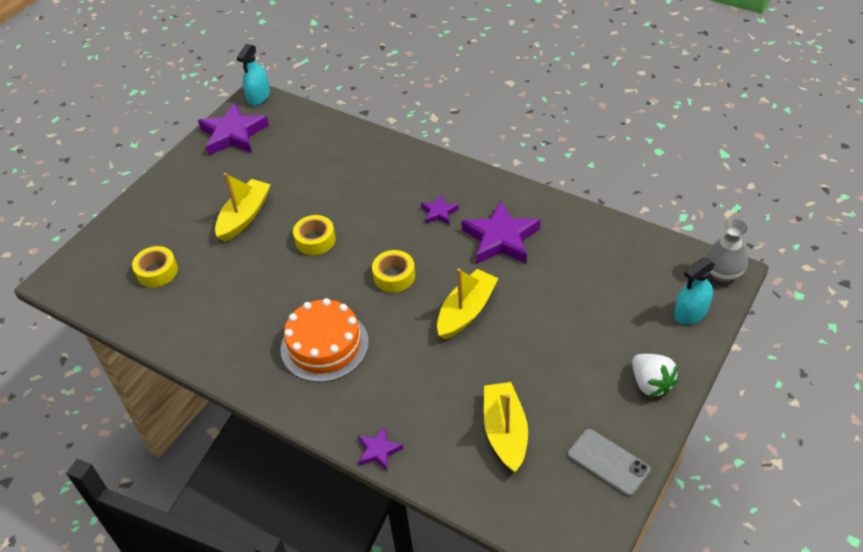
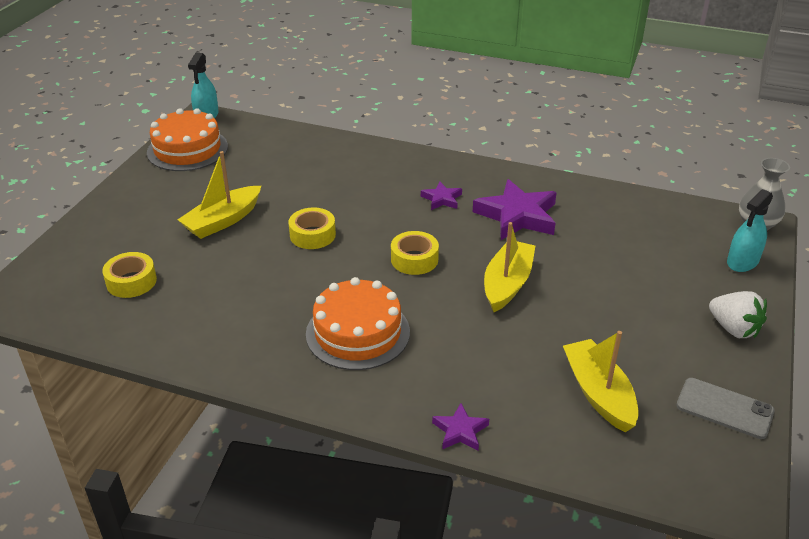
camera: 15 degrees left, 10 degrees down
(233, 134) = (187, 149): purple star -> orange cake
(244, 216) = (223, 221): yellow boat -> yellow boat turned 150 degrees counterclockwise

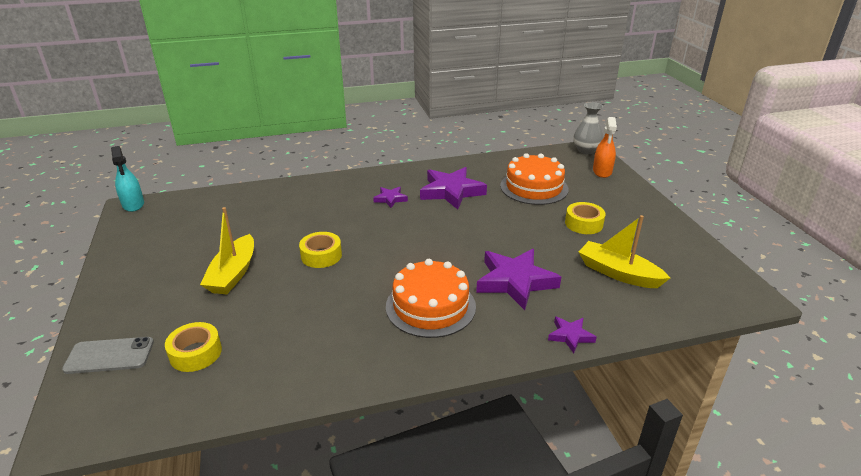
camera: 35 degrees left, 5 degrees down
(187, 149) = (141, 234): orange cake -> orange cake (534, 187)
(414, 259) = (415, 243): yellow tape -> yellow tape (584, 224)
(470, 347) = (515, 281): none -> purple star
(507, 284) = (492, 233): yellow boat -> none
(724, 408) = (686, 251): grey phone -> grey phone (109, 356)
(734, 329) = (640, 207): white strawberry -> none
(742, 262) = (602, 171): turquoise spray bottle -> orange spray bottle

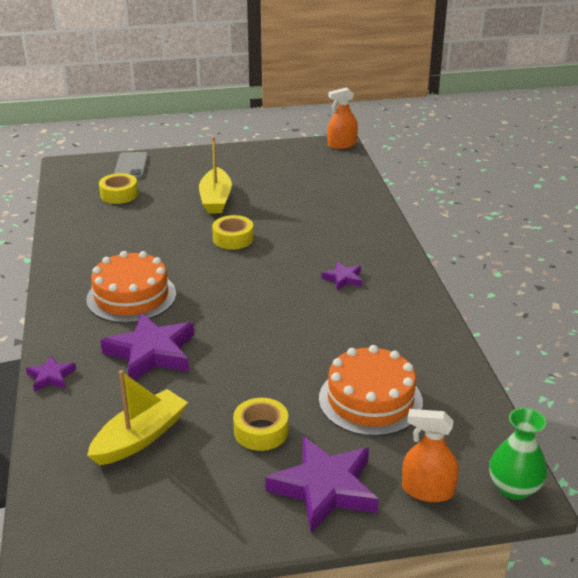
camera: 95 degrees right, 0 degrees up
(133, 204) = (342, 144): turquoise spray bottle -> orange spray bottle
(233, 274) = (215, 199): yellow boat -> yellow boat turned 105 degrees counterclockwise
(451, 192) = (359, 324): purple star -> purple star (324, 488)
(586, 150) = (514, 488): grey vase -> green vase

